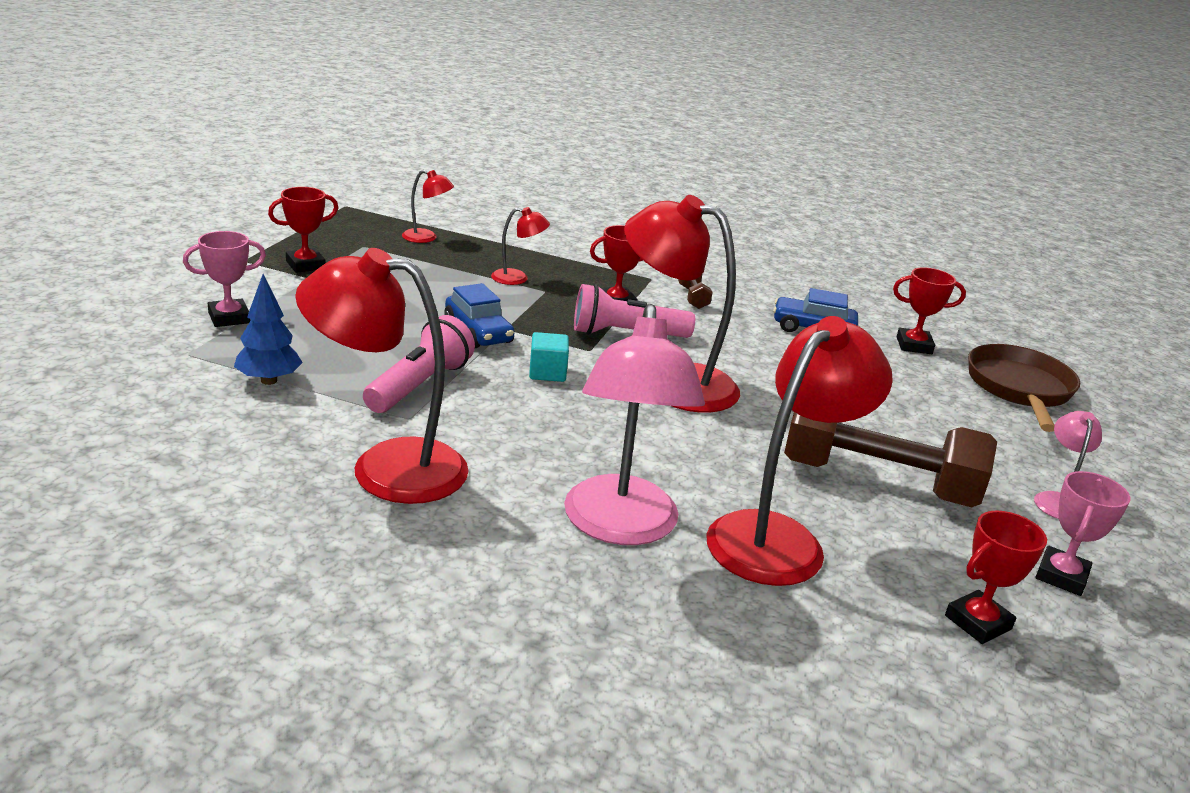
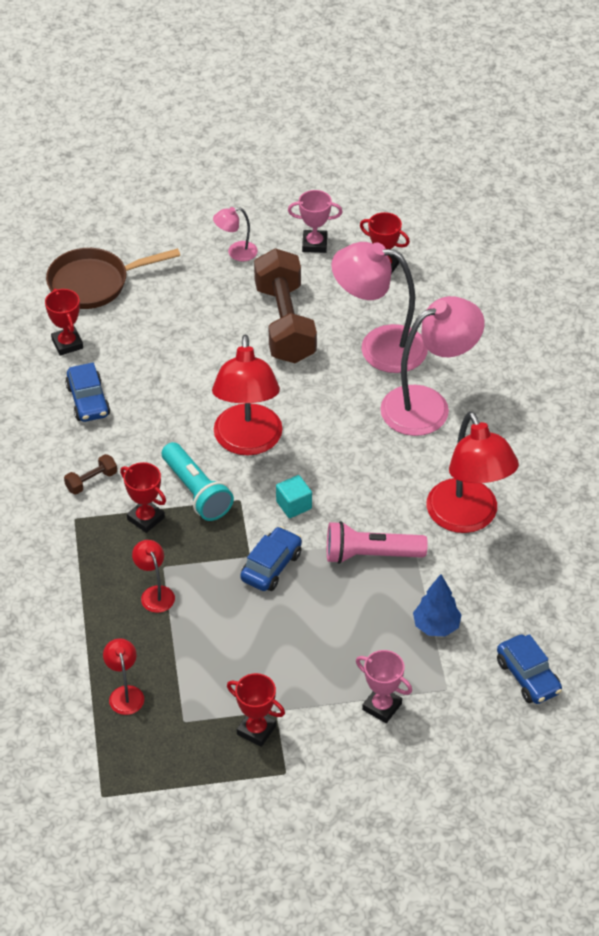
camera: 115 degrees left, 20 degrees up
(113, 401) = (528, 677): none -> blue car
(626, 334) = (196, 492): pink flashlight -> turquoise flashlight
(778, 537) = (379, 347): red lamp -> pink lamp

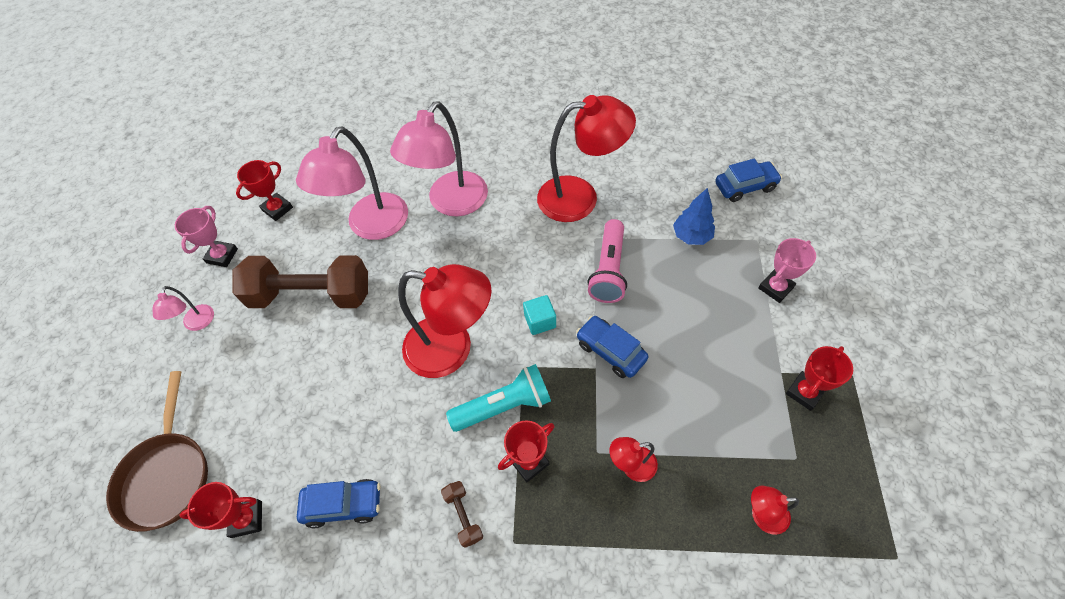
camera: 75 degrees left, 10 degrees up
(428, 405) = (451, 203): pink lamp -> pink lamp turned 135 degrees counterclockwise

